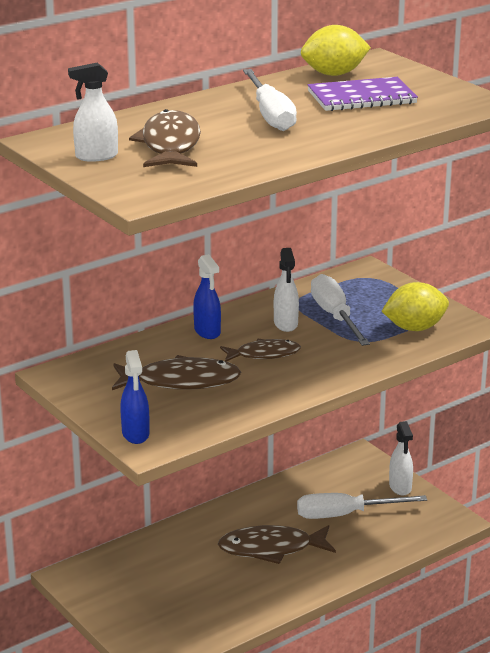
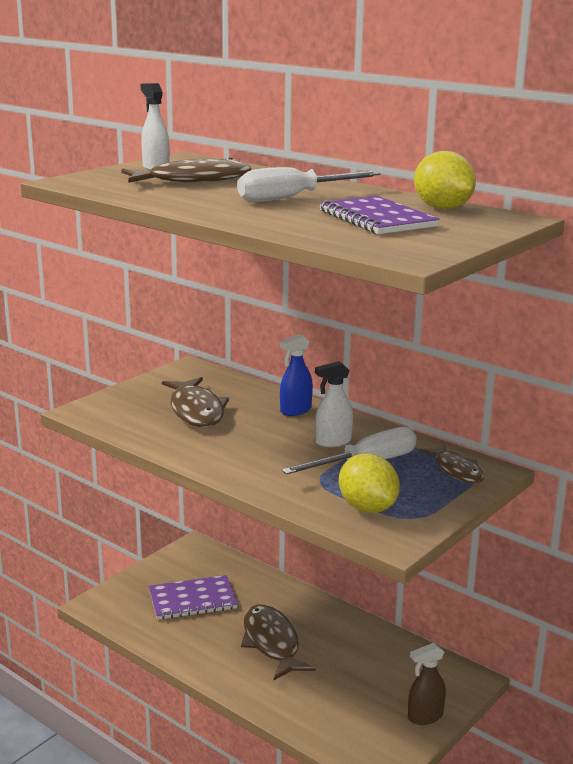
camera: 75 degrees right, 5 degrees down
(135, 434) = (100, 405): blue spray bottle -> none
(176, 588) = (192, 600): none -> purple notebook
(264, 354) = (264, 438): brown fish -> brown fish (456, 470)
(345, 515) = (351, 682): white screwdriver -> none
(400, 487) = (425, 716): white spray bottle -> brown spray bottle

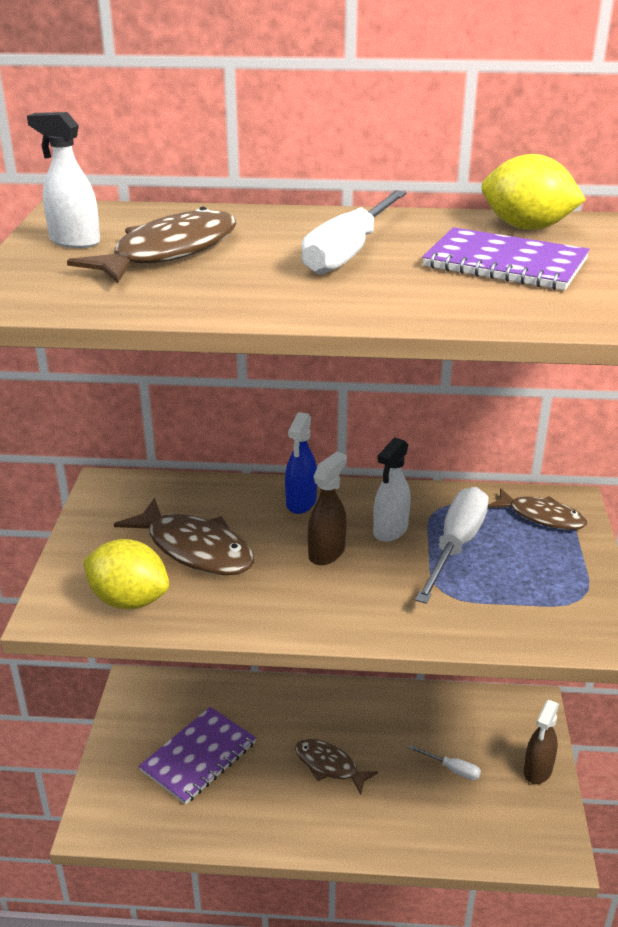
camera: 35 degrees left, 10 degrees up
(272, 643) = (329, 766): brown fish -> brown fish, size x0.64
(273, 438) = (327, 553): none -> brown spray bottle
(358, 685) = (452, 769): none -> white screwdriver
(367, 508) = (529, 606): yellow lemon -> yellow lemon (129, 600)

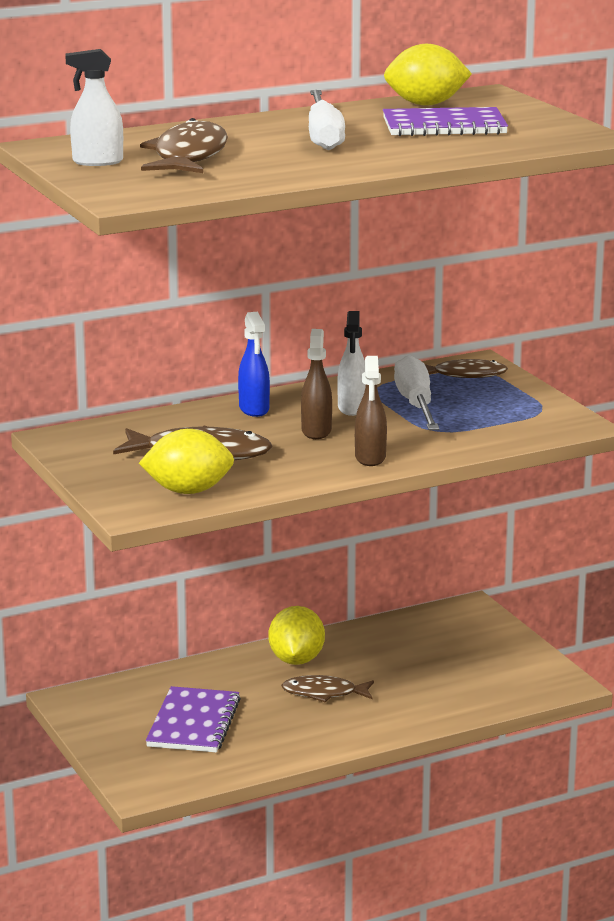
camera: 30 degrees left, 10 degrees down
(338, 713) = (296, 660): none -> yellow lemon
(452, 769) = (435, 664): white screwdriver -> none
(537, 770) = (508, 644): brown spray bottle -> brown spray bottle (370, 458)

